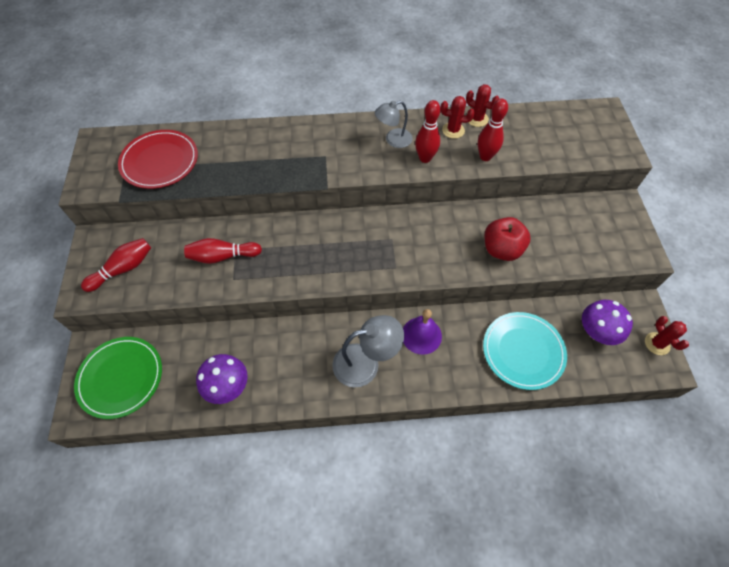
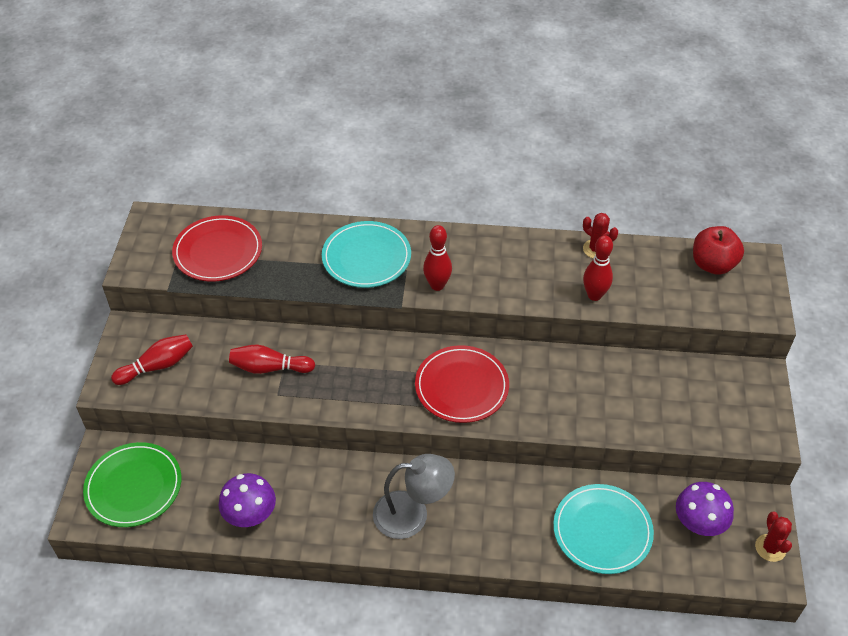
camera: 10 degrees right, 10 degrees down
(289, 150) = (366, 257): none -> turquoise plate
(388, 249) = (461, 386): none -> red plate
(393, 140) = (489, 261): grey lamp -> none
(421, 335) = (484, 494): purple bell -> none
(425, 158) = (522, 288): red bowling pin -> red bowling pin (437, 285)
(453, 130) = (563, 259): red cactus -> none
(501, 249) = (596, 407): red apple -> red apple (713, 264)

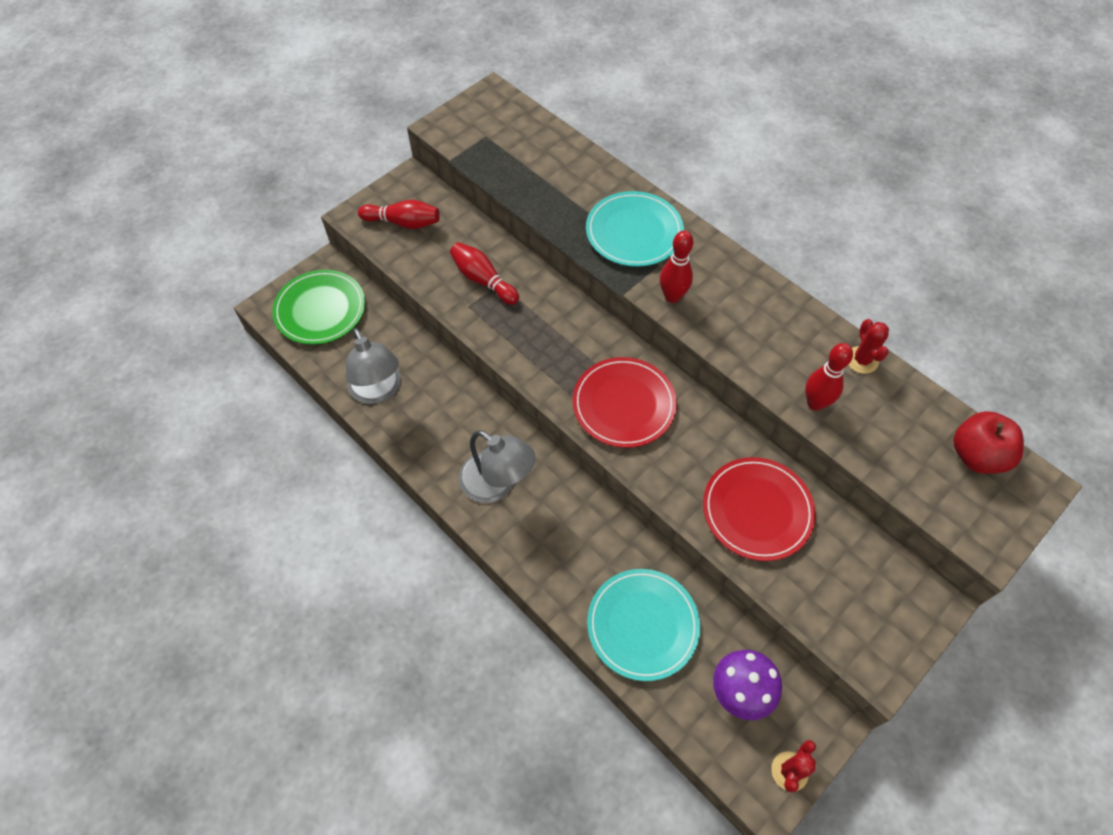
camera: 40 degrees right, 10 degrees up
(218, 251) = (517, 152): red plate -> red plate (757, 510)
(250, 514) = (378, 391): purple mushroom -> grey lamp

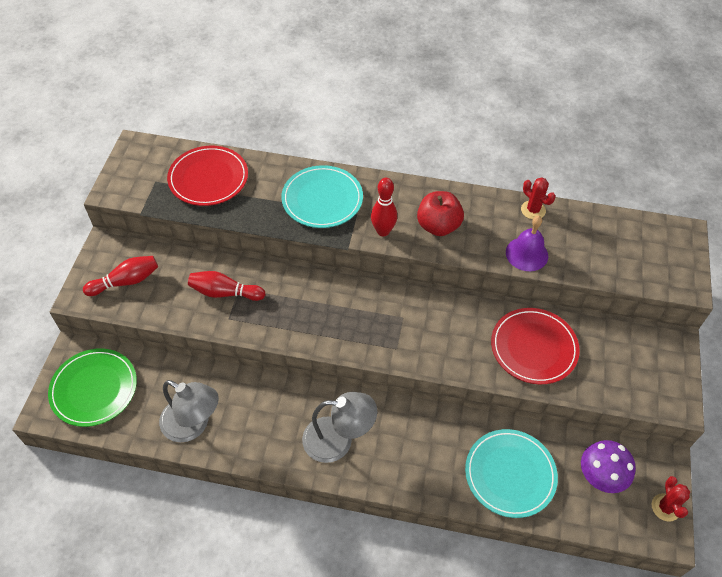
camera: 35 degrees left, 5 degrees down
(624, 404) = (395, 327): red plate -> red plate (208, 178)
(815, 403) = (526, 254): red bowling pin -> purple bell
(976, 455) = (640, 234): red apple -> red apple (438, 226)

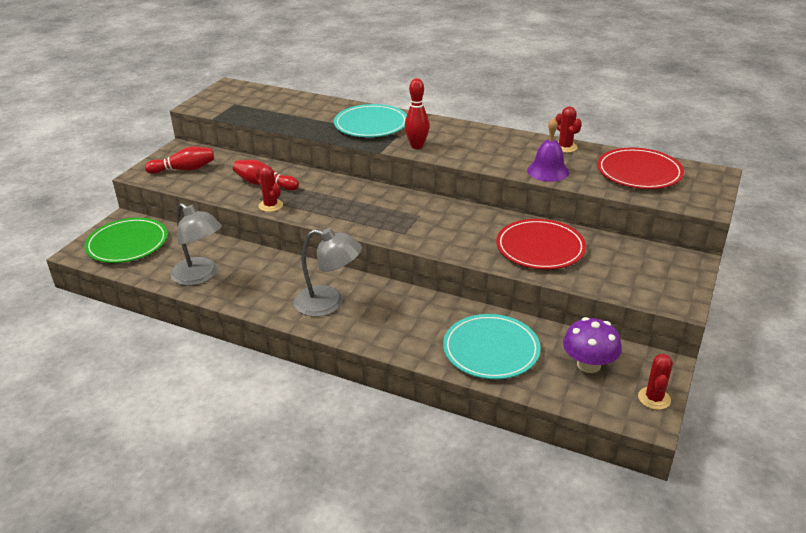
camera: 15 degrees right, 20 degrees down
(208, 178) = (279, 106): red plate -> red plate (639, 172)
(244, 328) = (270, 205): none -> red cactus
(438, 226) = (469, 148): red apple -> none

